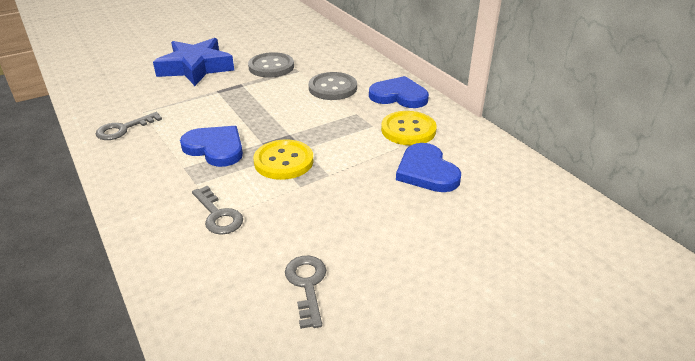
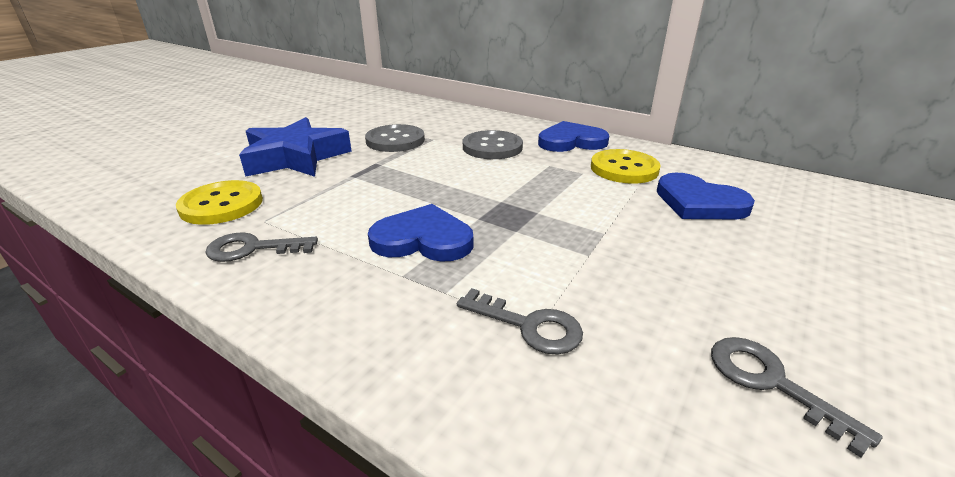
camera: 25 degrees left, 5 degrees down
(123, 129) = (253, 249): grey key -> grey key turned 60 degrees clockwise
(283, 161) = (532, 232): yellow button -> yellow button (221, 205)

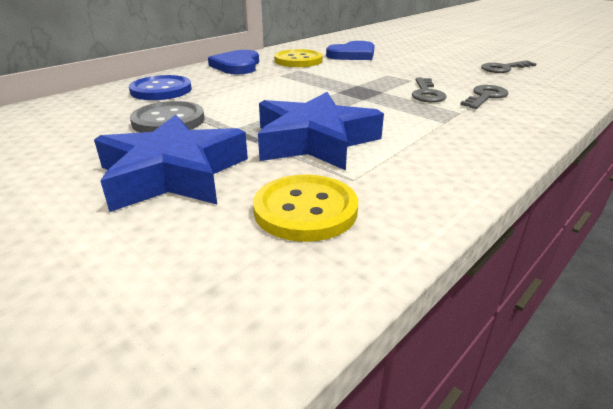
camera: 80 degrees left, 0 degrees up
(253, 249) = (412, 178): grey key -> grey key (426, 93)
(347, 199) = (314, 141): none -> blue star
(423, 239) = (394, 115): blue heart -> none
(470, 126) = (161, 90): none -> blue button
(492, 147) = (227, 87): grey button -> none

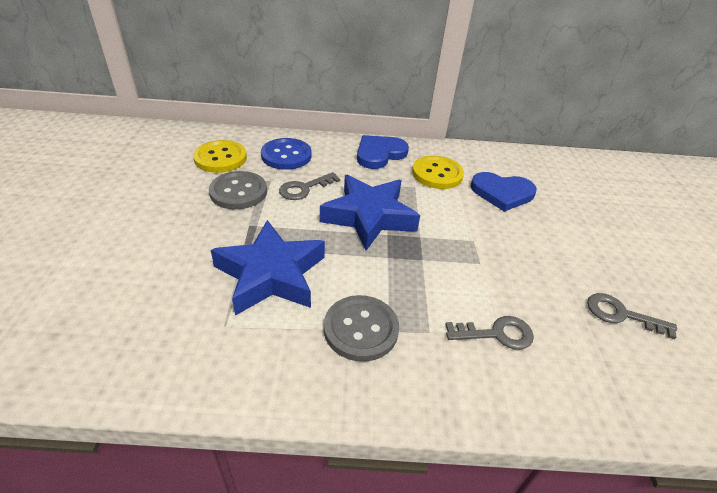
camera: 45 degrees right, 10 degrees up
(173, 174) = (165, 243): blue star -> blue star (369, 217)
(305, 210) = (161, 325): yellow button -> yellow button (220, 158)
(426, 93) = (452, 289): grey key -> grey key (304, 188)
(430, 130) = (361, 329): none -> grey button

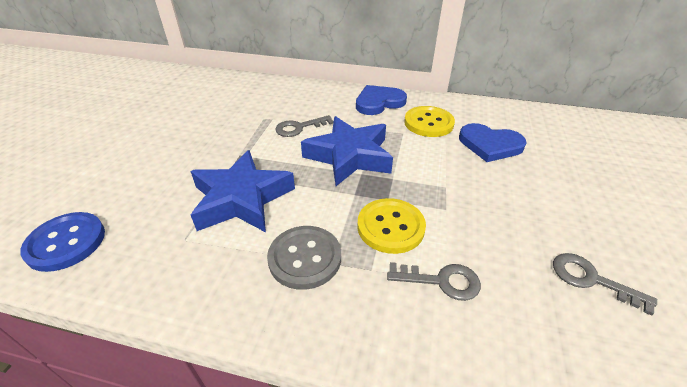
camera: 15 degrees right, 0 degrees up
(220, 158) = (237, 98): yellow button -> yellow button (390, 227)
(238, 192) = (241, 126): grey button -> none
(286, 155) = (294, 99): blue button -> blue button (66, 242)

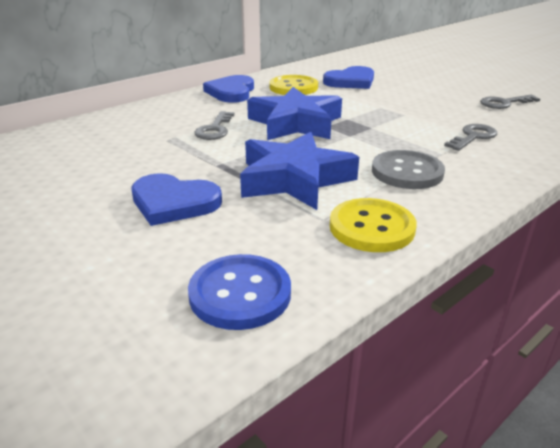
camera: 55 degrees left, 10 degrees down
(172, 164) = (173, 202): none -> blue heart
(390, 227) = (404, 135): yellow button -> yellow button (371, 227)

